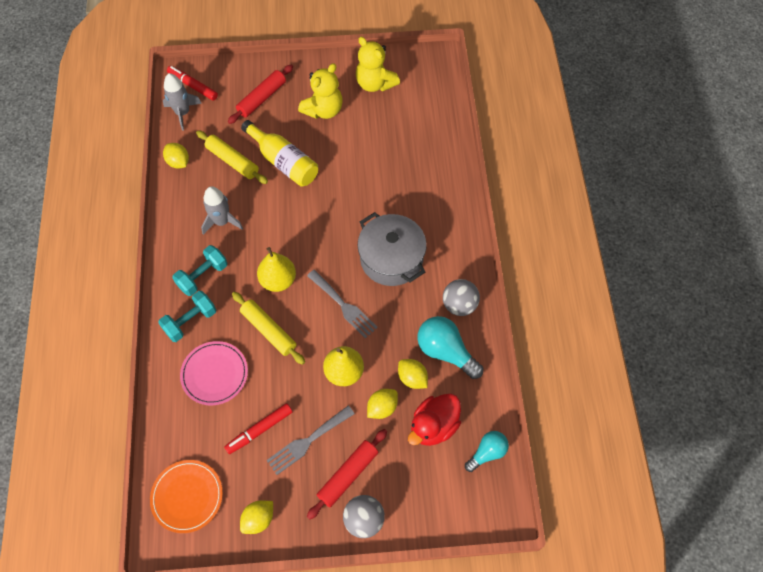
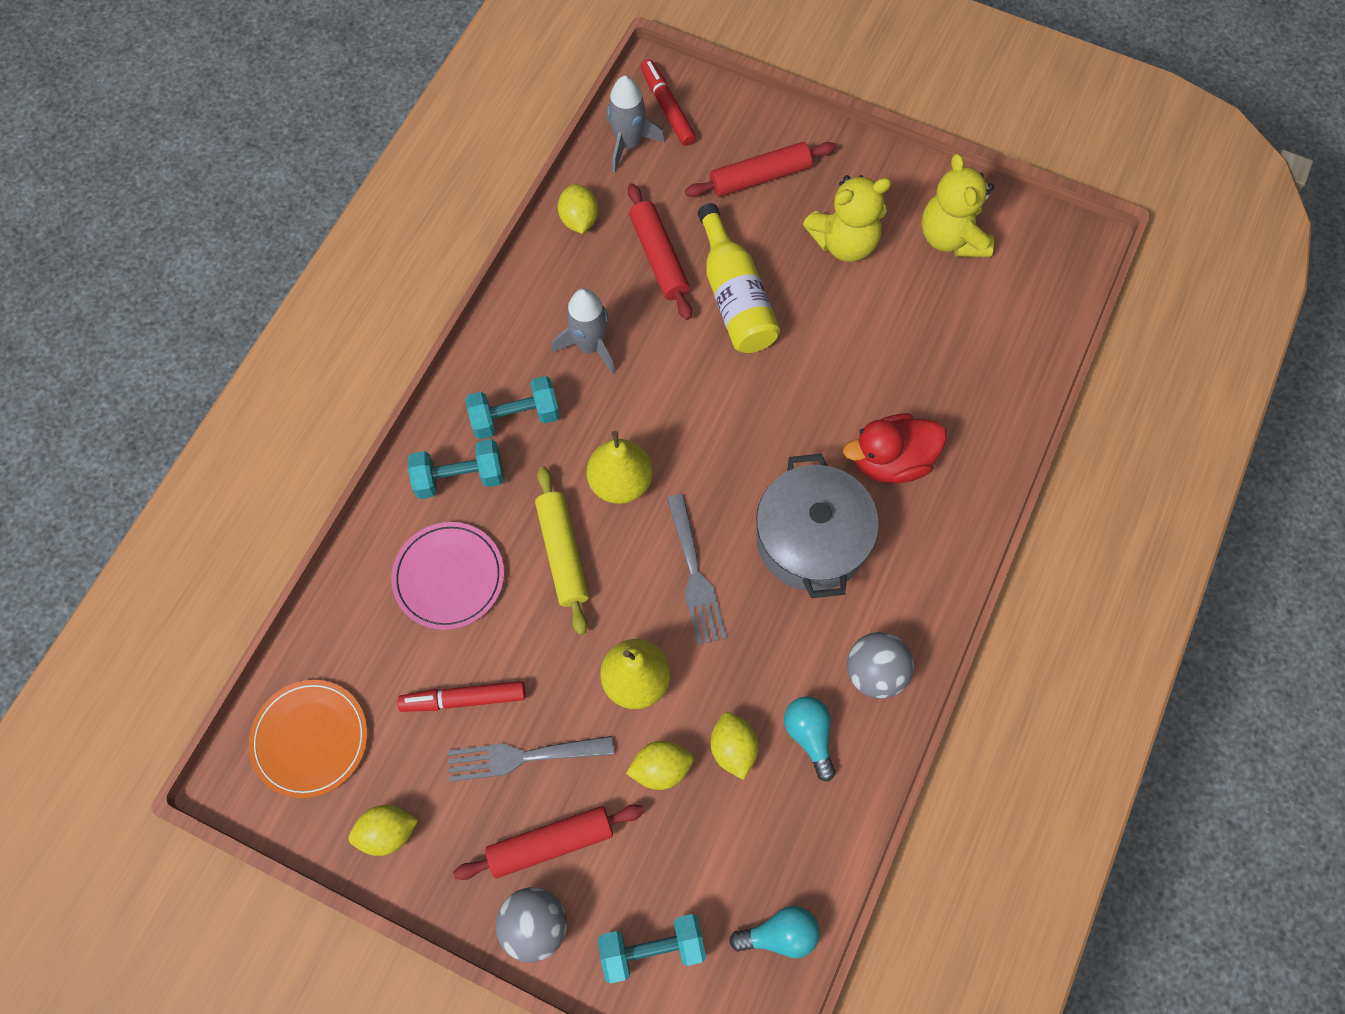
camera: 30 degrees right, 5 degrees up
(232, 161) = (659, 257): yellow rolling pin -> red rolling pin
(429, 496) = (652, 949): none -> turquoise dumbbell
(433, 426) = (722, 843): red duck -> red duck (891, 461)
(445, 351) = (809, 735): turquoise light bulb -> turquoise light bulb, size x0.63

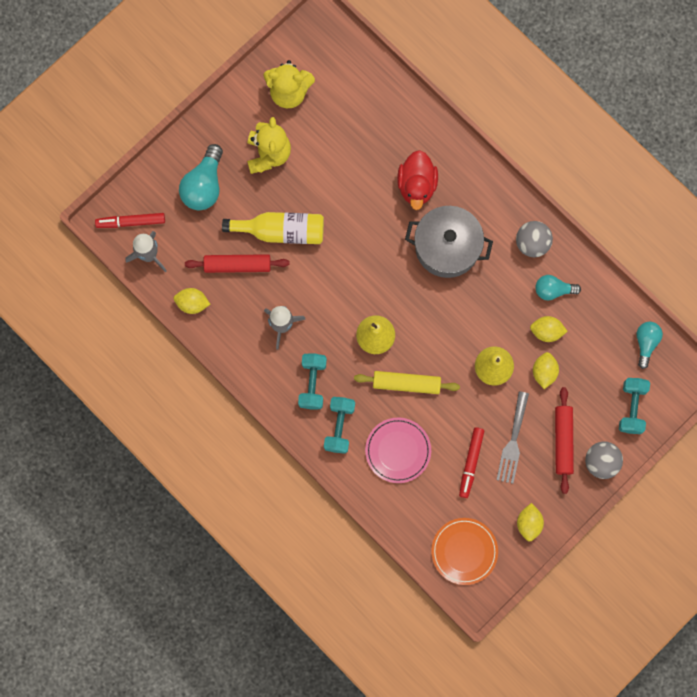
camera: 70 degrees left, 10 degrees up
(695, 575) = (445, 316): grey fork -> none
(760, 177) = (204, 185): red rolling pin -> turquoise light bulb

